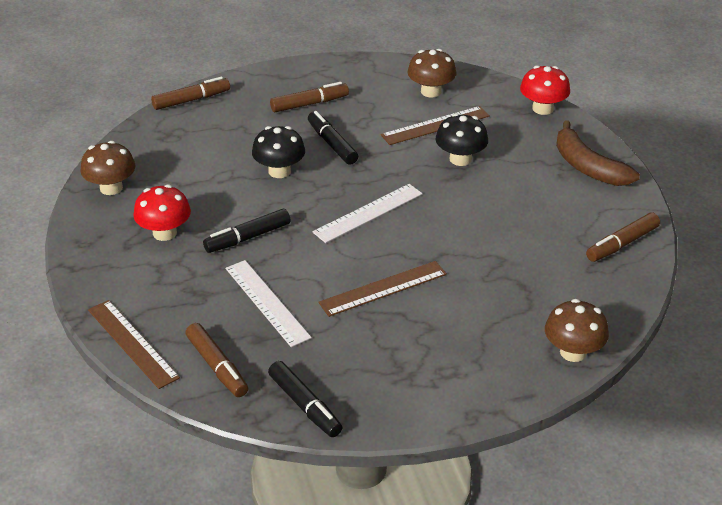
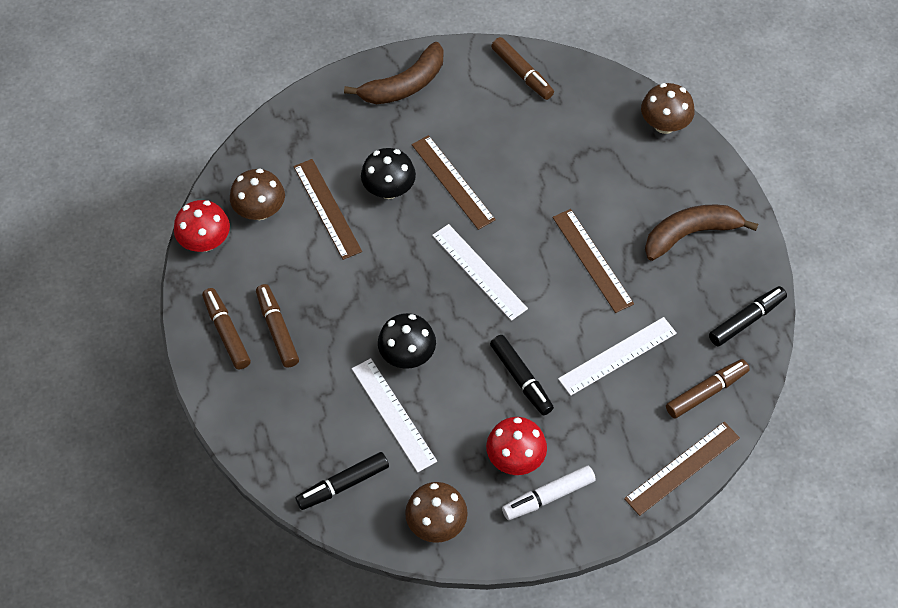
camera: 90 degrees left, 20 degrees up
(122, 252) = (548, 496): none -> white marker
(191, 100) = (261, 456): brown marker -> brown marker (227, 332)
(220, 164) = (393, 414): none -> white ruler
(332, 144) = (358, 305): black marker -> black marker (343, 484)
(420, 366) = (690, 234): none -> brown banana
(473, 197) = (452, 182): none -> brown ruler
(542, 108) = (300, 111): red mushroom -> red mushroom (205, 241)

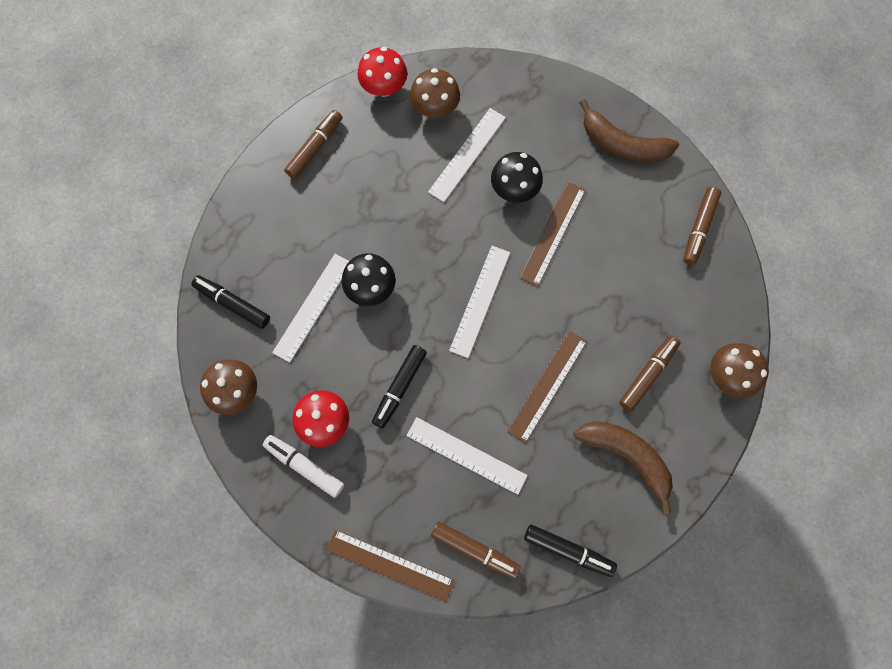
camera: 60 degrees right, 15 degrees up
(277, 329) = (338, 181): brown marker -> brown marker (648, 374)
(327, 208) = (467, 154): brown ruler -> white ruler

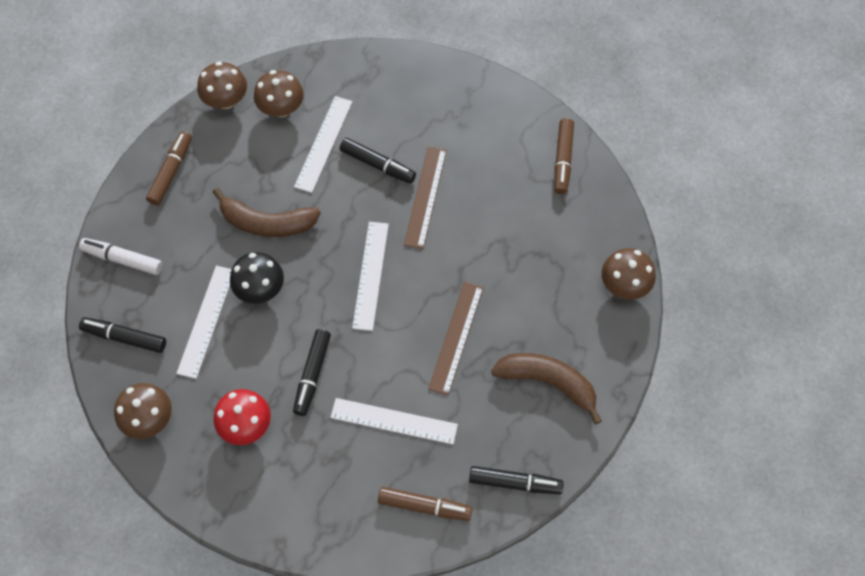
camera: 15 degrees left, 10 degrees down
(304, 466) = (236, 472): white marker -> white marker (123, 259)
(384, 87) = (226, 100): red mushroom -> brown mushroom
(390, 565) = (345, 543): brown ruler -> none
(514, 189) = (378, 165): black mushroom -> black marker
(622, 144) = (471, 100): brown banana -> brown banana (266, 223)
(648, 374) = (549, 303): brown marker -> none

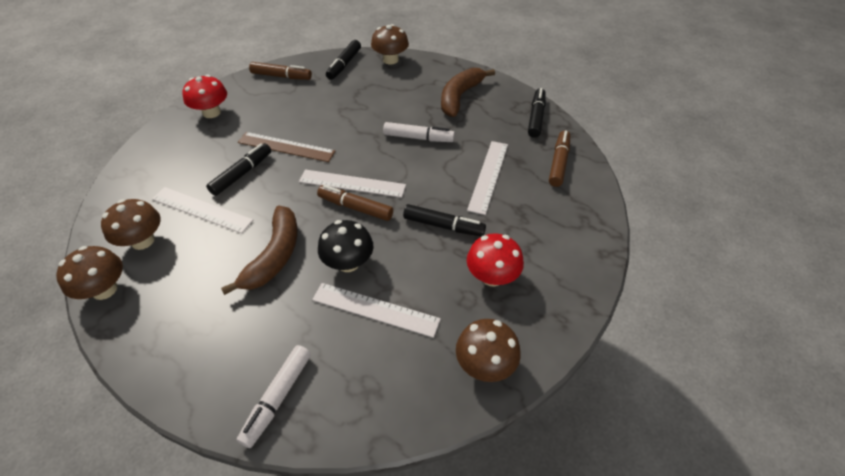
camera: 85 degrees left, 15 degrees down
(124, 337) = (382, 393): black marker -> black marker (344, 65)
(171, 172) = (175, 345): brown marker -> brown marker (355, 207)
(456, 337) = (418, 138): brown ruler -> white marker
(479, 105) = (211, 112): none -> red mushroom

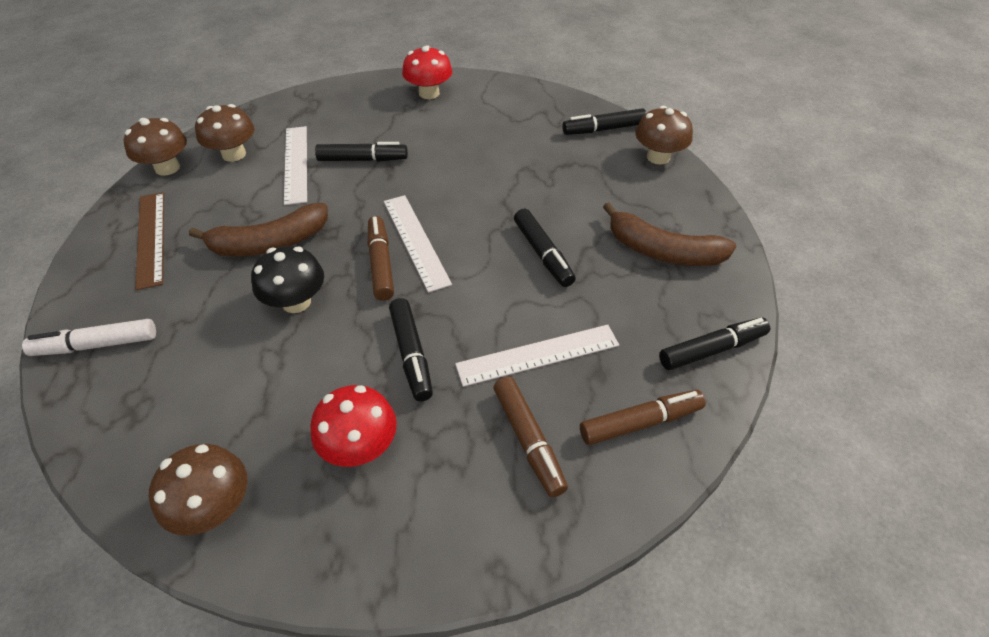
camera: 55 degrees right, 0 degrees up
(281, 76) = (530, 101): brown marker -> brown marker (528, 440)
(286, 147) = (427, 165): brown ruler -> brown ruler (150, 238)
(375, 309) = (243, 359): white ruler -> none
(418, 138) = (543, 254): white marker -> black marker
(460, 97) = (662, 251): brown banana -> brown banana turned 150 degrees counterclockwise

